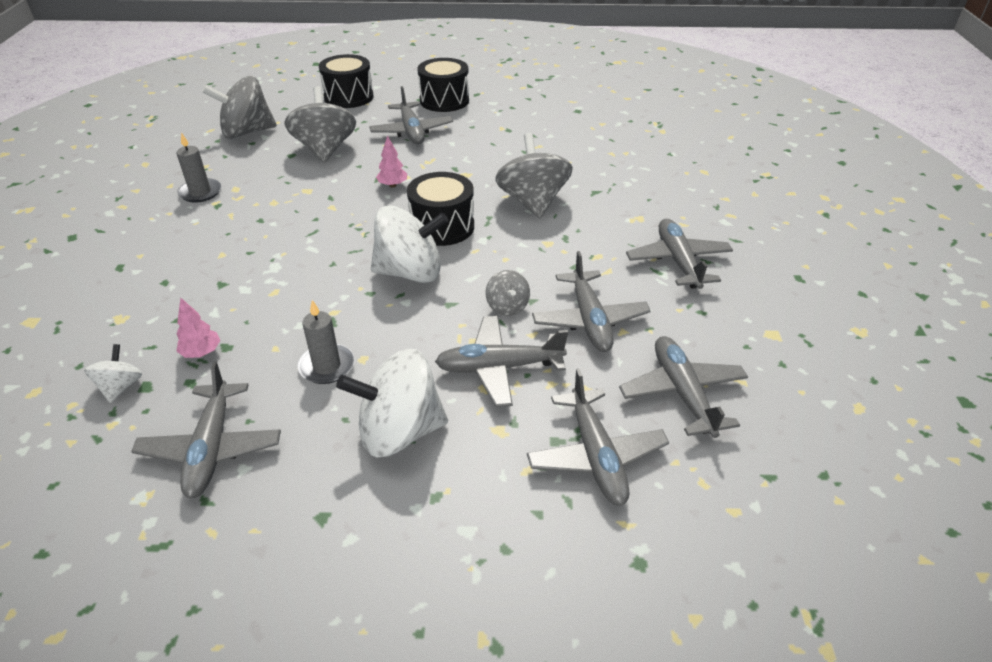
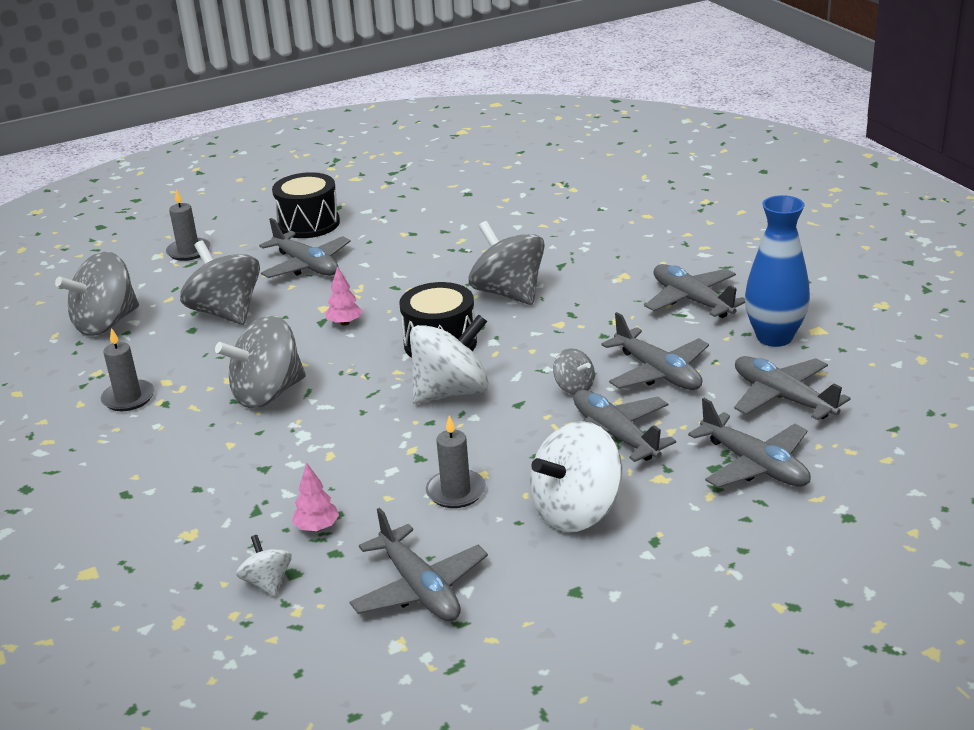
camera: 25 degrees left, 10 degrees down
(286, 223) = (268, 393): none -> grey spinning top
(348, 97) = (188, 251): black drum -> grey candle
(499, 368) = (615, 435): grey plane -> grey plane turned 90 degrees clockwise
(724, 326) = (774, 337): none -> blue vase

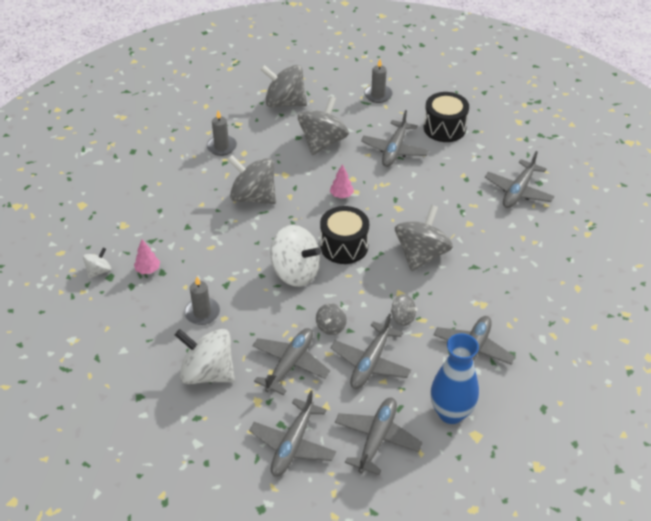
camera: 60 degrees right, 15 degrees up
(419, 588) = (117, 331): grey plane -> grey plane (518, 191)
(602, 332) = (402, 318): none -> grey spinning top

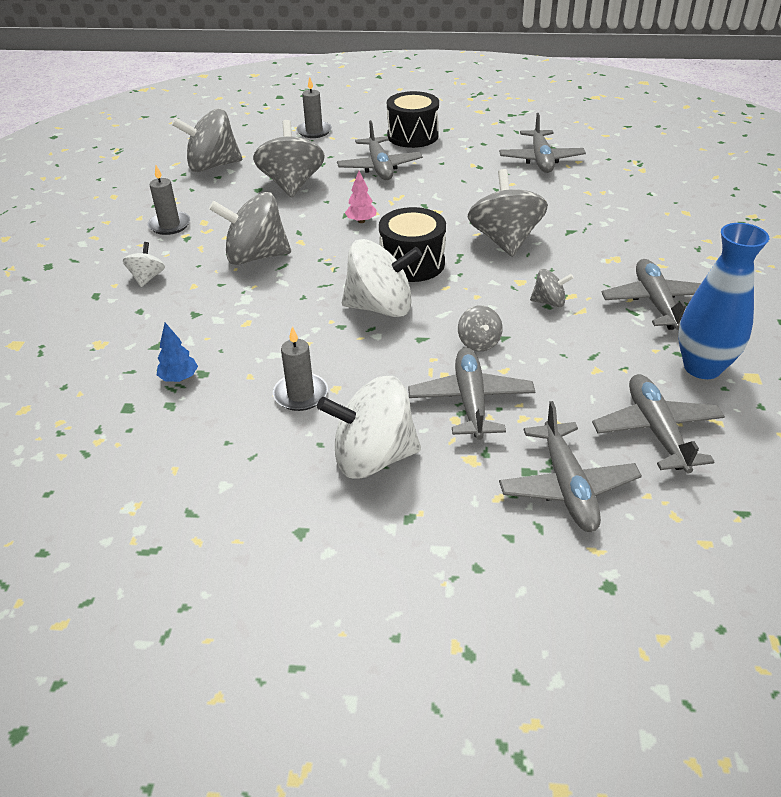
camera: 30 degrees left, 5 degrees down
(99, 271) = (104, 407): white spinning top -> white spinning top (147, 278)
(148, 270) = (179, 378): pink tree -> blue tree
(370, 363) = (562, 358): grey plane -> none

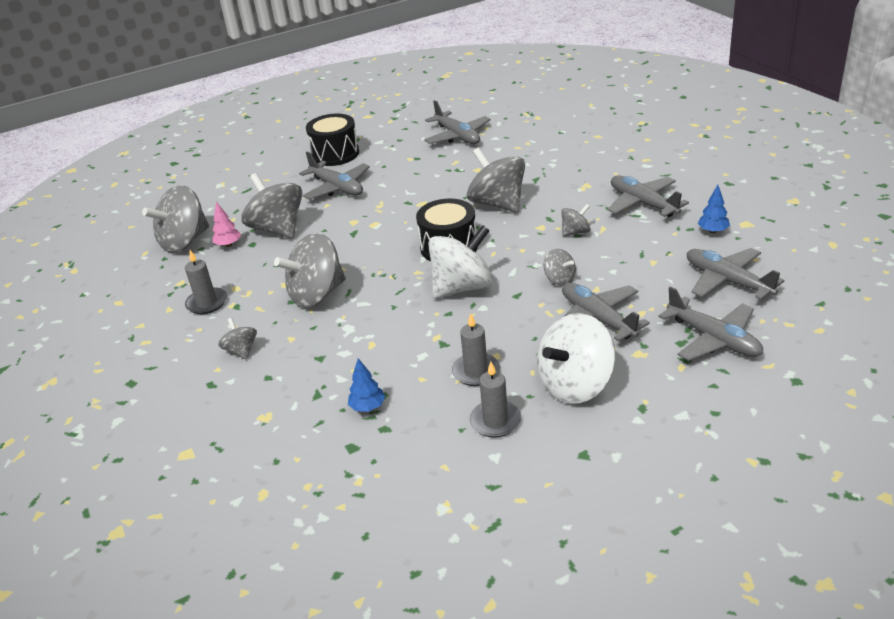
camera: 30 degrees left, 5 degrees down
(147, 278) = (241, 350): white spinning top -> grey spinning top
(314, 131) = (244, 180): grey candle -> grey candle (495, 421)
(361, 221) = (372, 233): pink tree -> pink tree (228, 244)
(702, 367) = (712, 231): blue vase -> blue tree

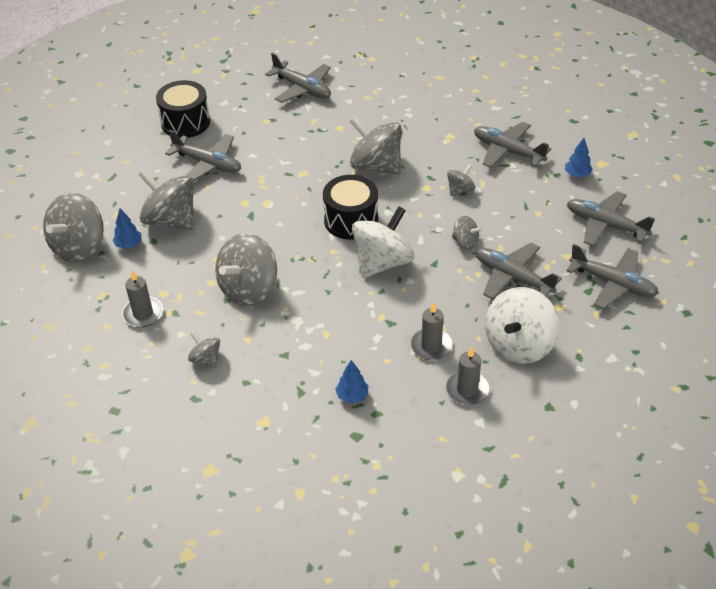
camera: 20 degrees left, 10 degrees up
(228, 244) = (129, 245): pink tree -> blue tree

